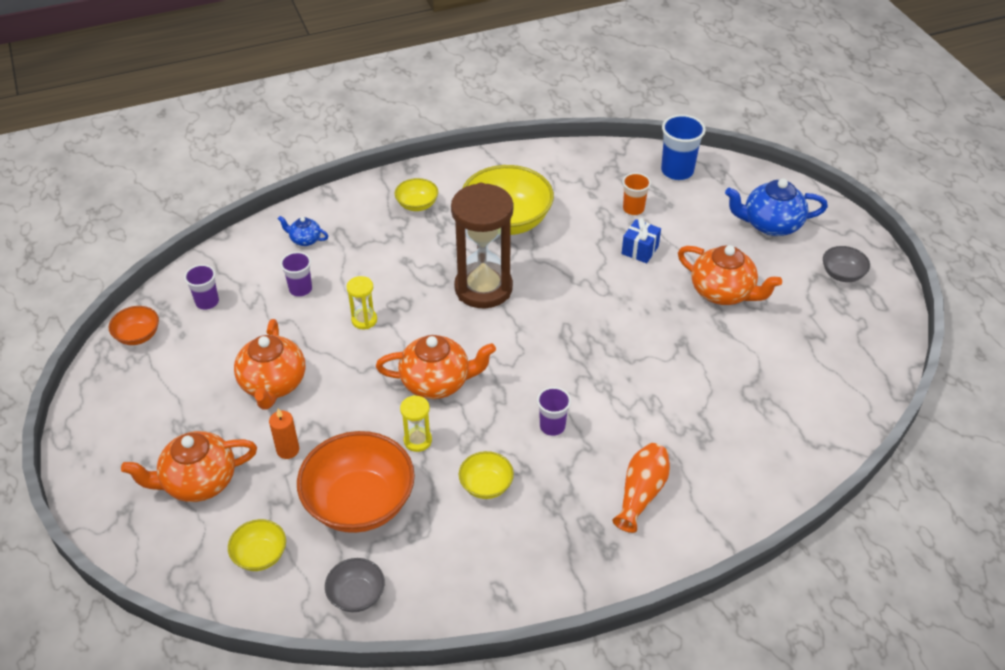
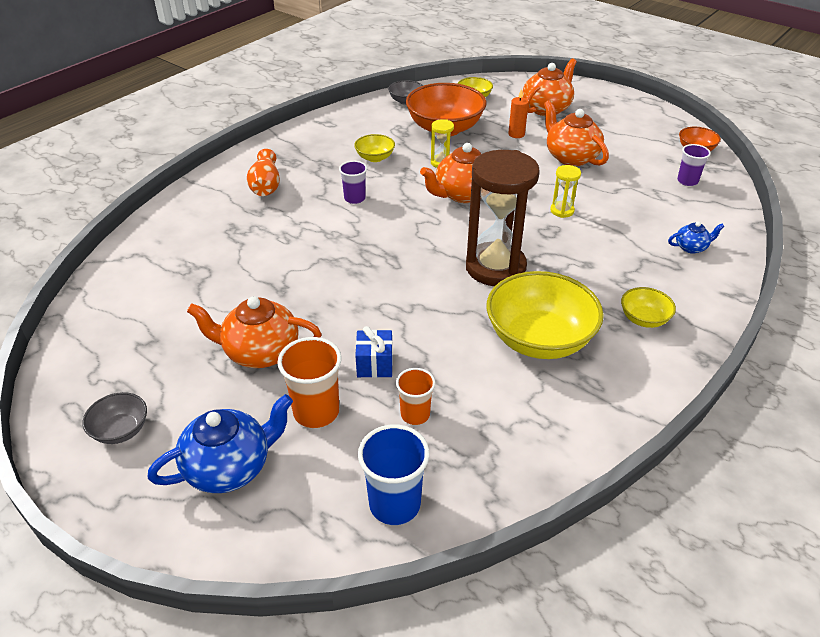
camera: 150 degrees right, 5 degrees down
(300, 289) = (637, 212): purple cup -> none
(699, 235) = (316, 412): none -> orange cup

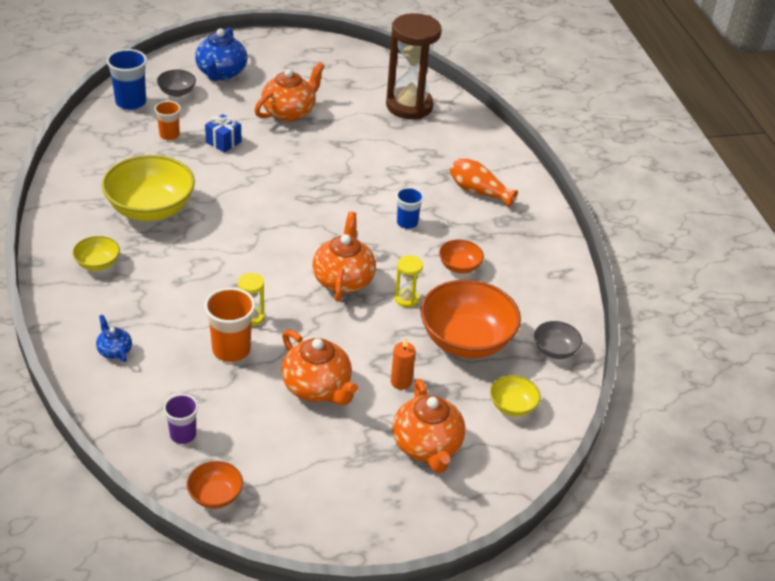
camera: 125 degrees right, 0 degrees up
(121, 430) = (290, 56): grey bowl -> grey bowl (177, 92)
(316, 412) = (218, 109): orange cup -> orange cup (231, 350)
(354, 198) = (407, 223): purple cup -> blue cup
(375, 158) = (459, 267): yellow bowl -> orange bowl
(495, 268) = (236, 237): brown hourglass -> brown hourglass (409, 106)
(571, 157) = (317, 387): orange teapot -> orange teapot turned 45 degrees clockwise
(691, 247) = (114, 351): blue teapot -> blue teapot turned 120 degrees clockwise

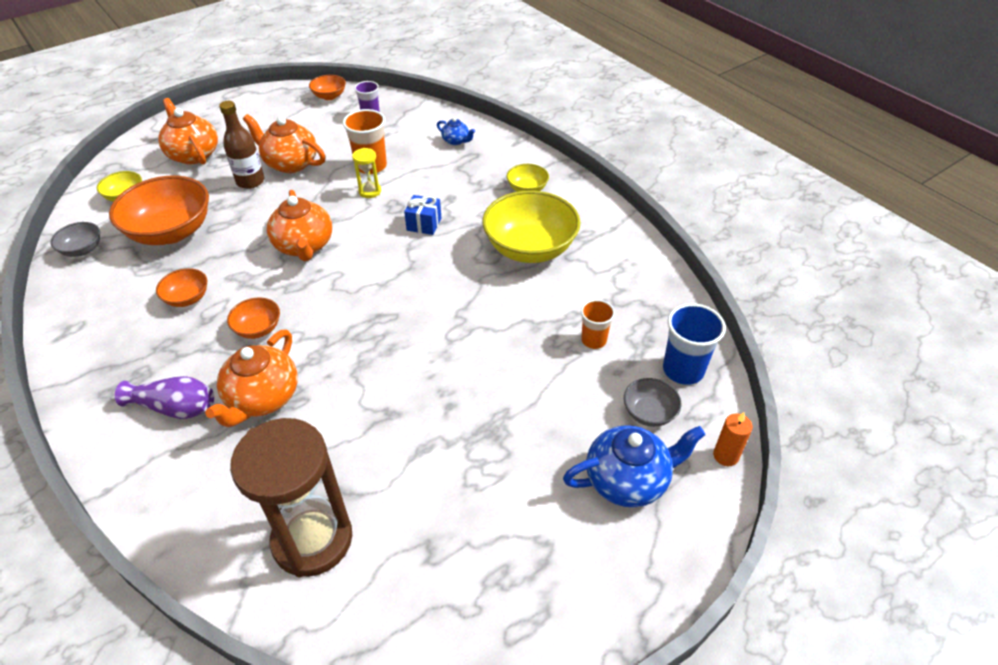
camera: 160 degrees right, 5 degrees up
(221, 73) = (627, 480): blue teapot -> blue teapot turned 90 degrees clockwise
(223, 142) = (526, 356): blue gift -> blue gift (424, 224)
(289, 112) = (481, 442): orange teapot -> orange teapot (262, 398)
(370, 377) = (250, 181): none -> brown bottle
(401, 382) = (224, 186): orange candle -> orange candle (725, 456)
(406, 299) = (236, 249): yellow hourglass -> none
(407, 223) = (258, 329): blue cup -> orange bowl
(478, 191) = (175, 408): orange vase -> purple vase

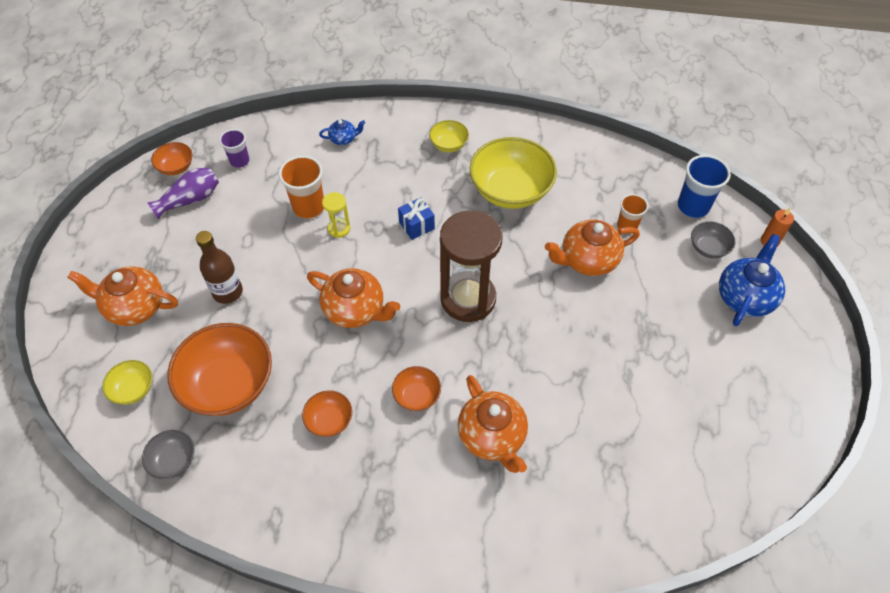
camera: 45 degrees left, 10 degrees up
(175, 408) = (445, 496): purple vase -> purple vase (190, 199)
(290, 163) = (238, 252): orange teapot -> orange teapot (588, 260)
(312, 539) = (644, 484): brown hourglass -> brown hourglass (468, 299)

